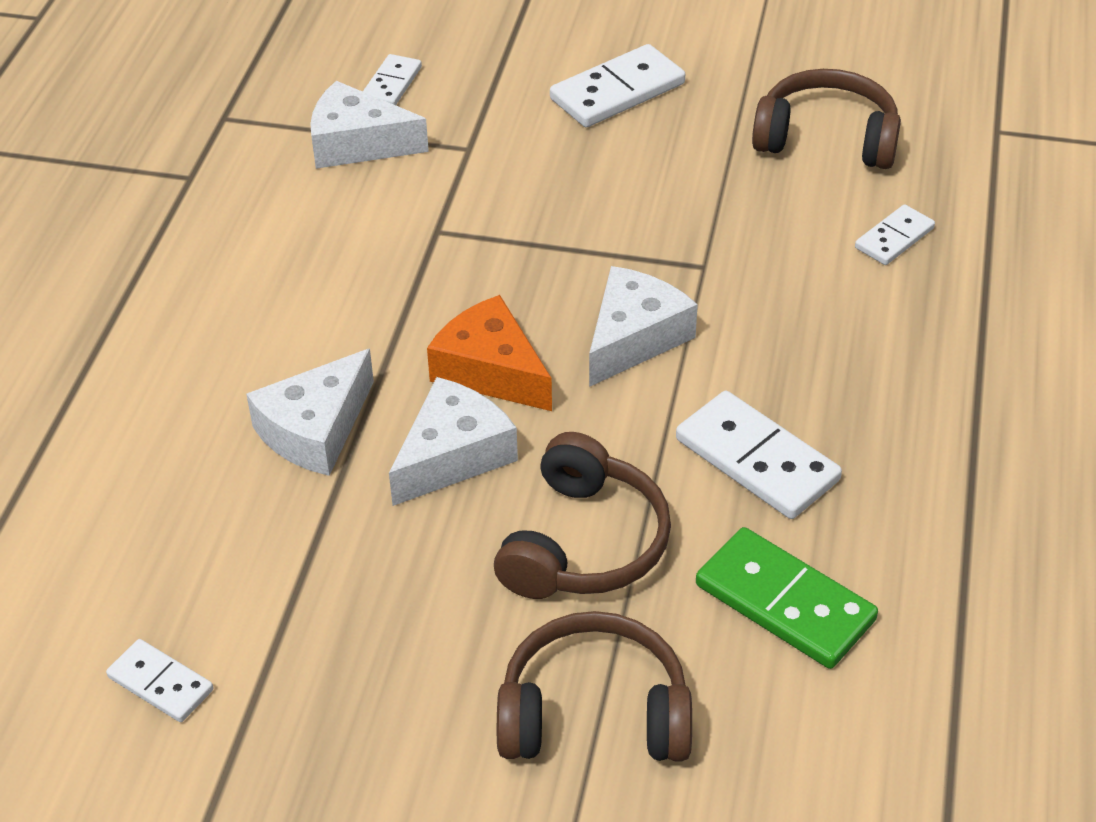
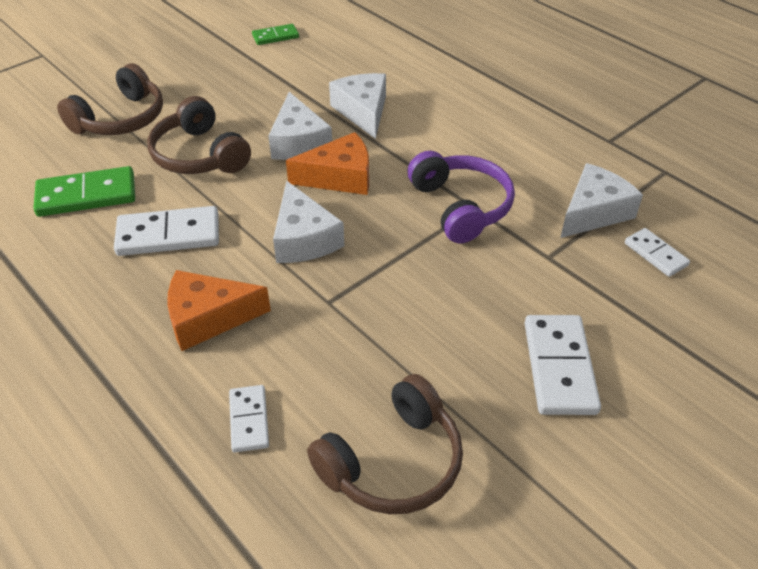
camera: 125 degrees right, 0 degrees up
(161, 683) = (275, 37): white domino -> green domino
(445, 242) = (461, 206): none -> purple headphones
(826, 339) = (208, 318): none -> orange cheese

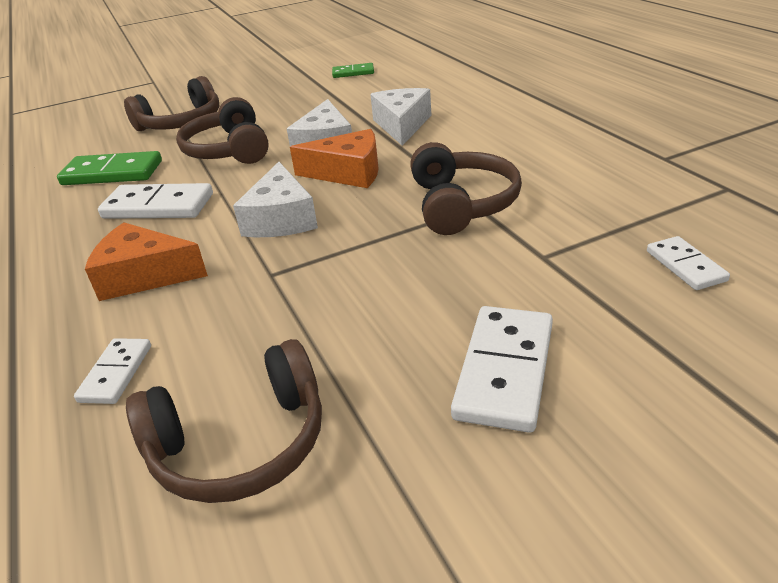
camera: 20 degrees right, 10 degrees down
(461, 206) = (462, 204): purple headphones -> brown headphones
(593, 212) = (618, 219): white cheese -> none

